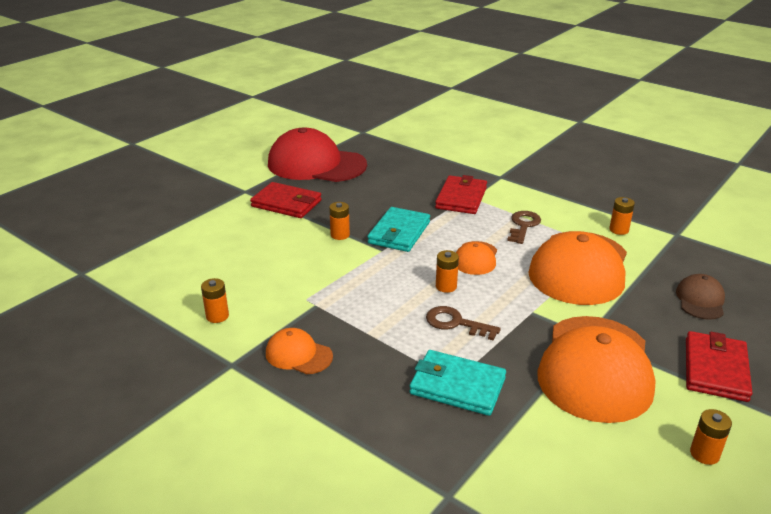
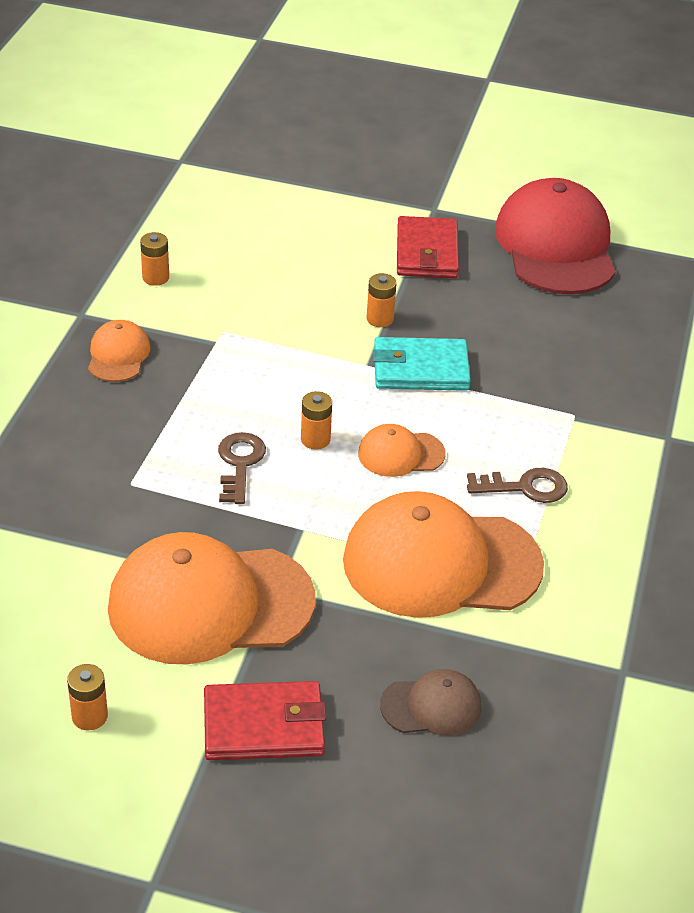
camera: 65 degrees right, 10 degrees up
(457, 386) = (120, 488): turquoise wallet -> none
(461, 198) = (563, 408): red wallet -> none
(619, 230) = (587, 597): orange battery -> none

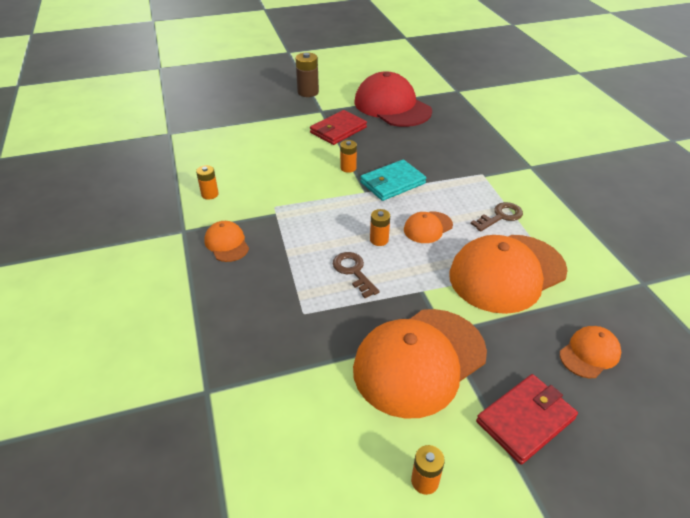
camera: 30 degrees left, 0 degrees up
(426, 252) = (338, 130): red wallet -> red wallet turned 75 degrees clockwise
(431, 706) = (589, 353): brown cap -> orange cap
(445, 168) = (308, 92): none -> brown battery

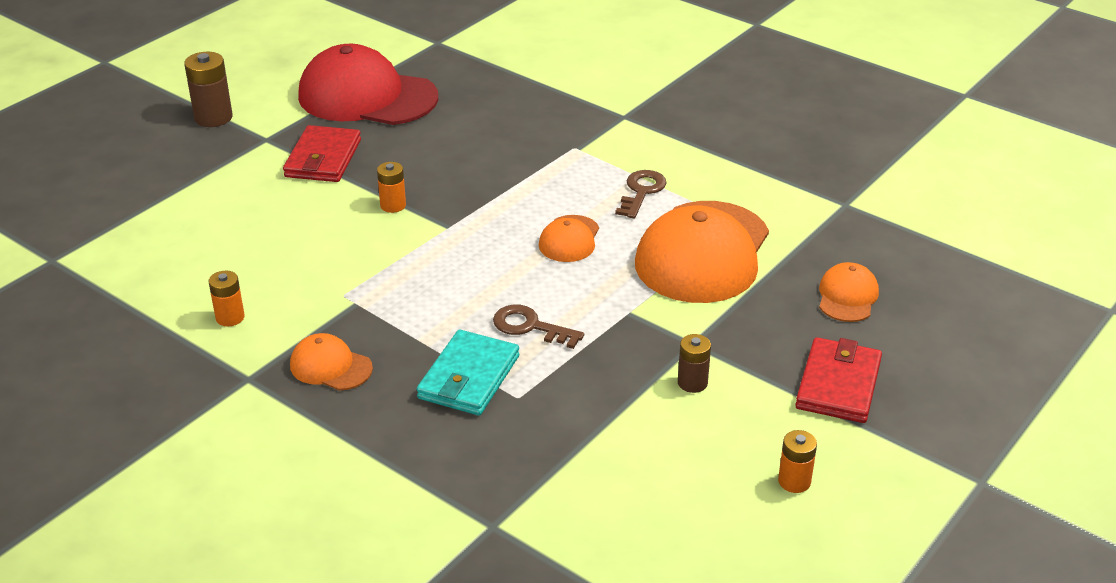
camera: 35 degrees left, 5 degrees down
(379, 240) = (525, 278): orange battery -> none
(392, 183) = (472, 202): turquoise wallet -> turquoise wallet (468, 377)
(419, 361) = (692, 383): orange cap -> brown battery

